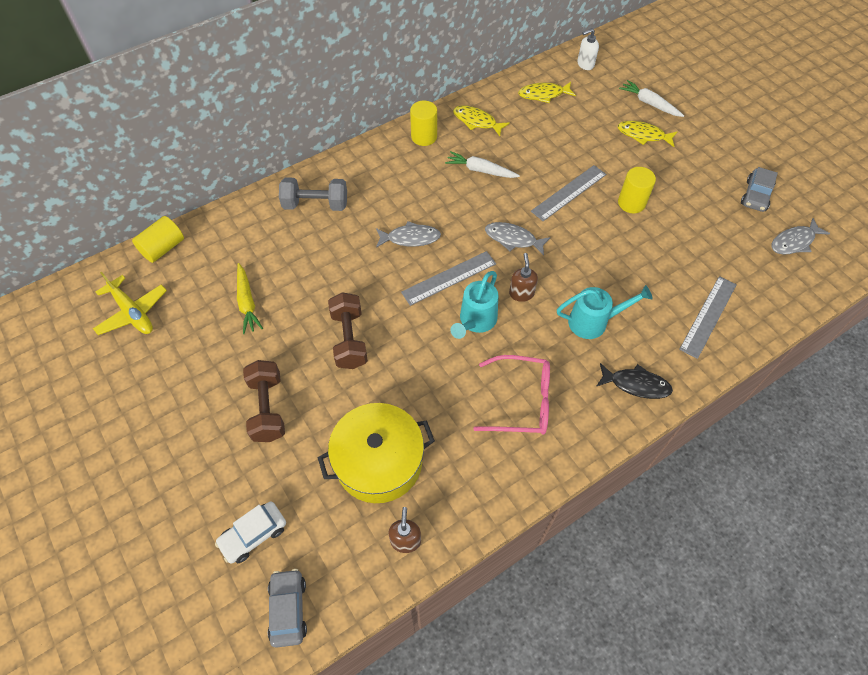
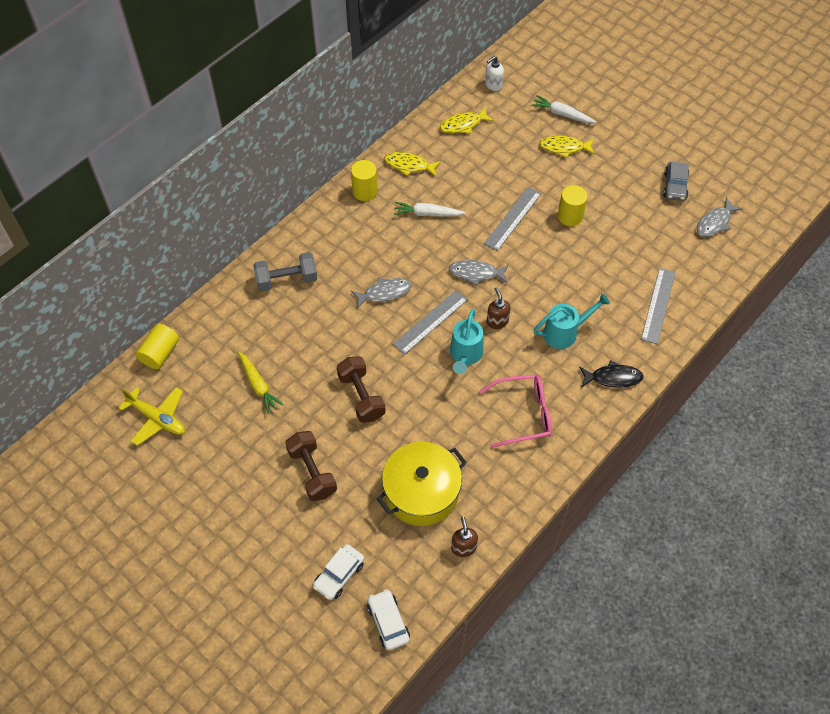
camera: 15 degrees left, 0 degrees up
(288, 609) = (388, 622): grey car -> white car

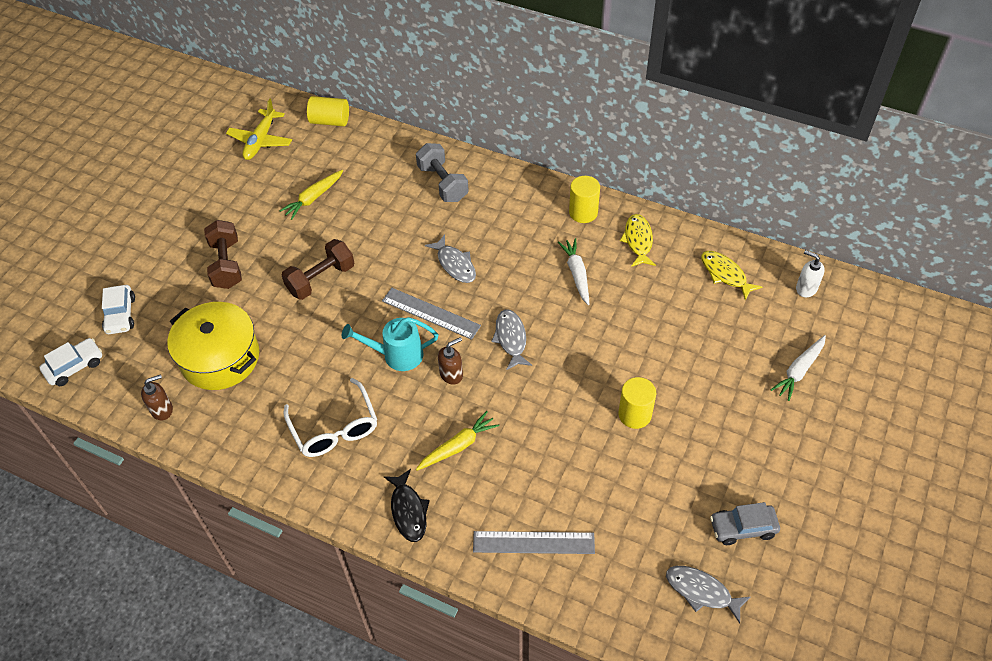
camera: 75 degrees right, 5 degrees down
(312, 472) = (226, 264): brown dumbbell -> brown dumbbell turned 60 degrees counterclockwise
(339, 575) = (120, 315): white car -> white car turned 120 degrees counterclockwise
(513, 218) = (605, 356): grey ruler -> none
(524, 414) = (334, 428): pink glasses -> white glasses
(562, 114) = (799, 371): white carrot -> white carrot turned 150 degrees counterclockwise
(564, 147) = (743, 385): yellow fish -> none
(565, 332) = (458, 446): turquoise watering can -> yellow carrot

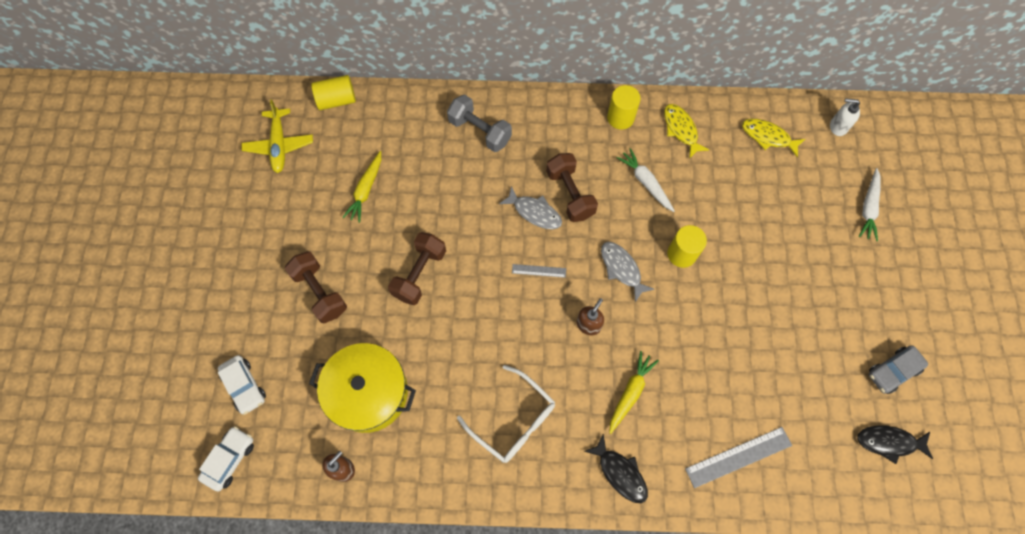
camera: 25 degrees left, 15 degrees up
(396, 355) = (530, 325): turquoise watering can -> none
(430, 313) = (539, 271): grey ruler -> grey ruler, size x0.54
(497, 260) = (570, 194): none -> brown dumbbell
(635, 414) = (760, 301): yellow cylinder -> yellow cylinder (681, 254)
(701, 591) = (889, 442): grey fish -> black fish

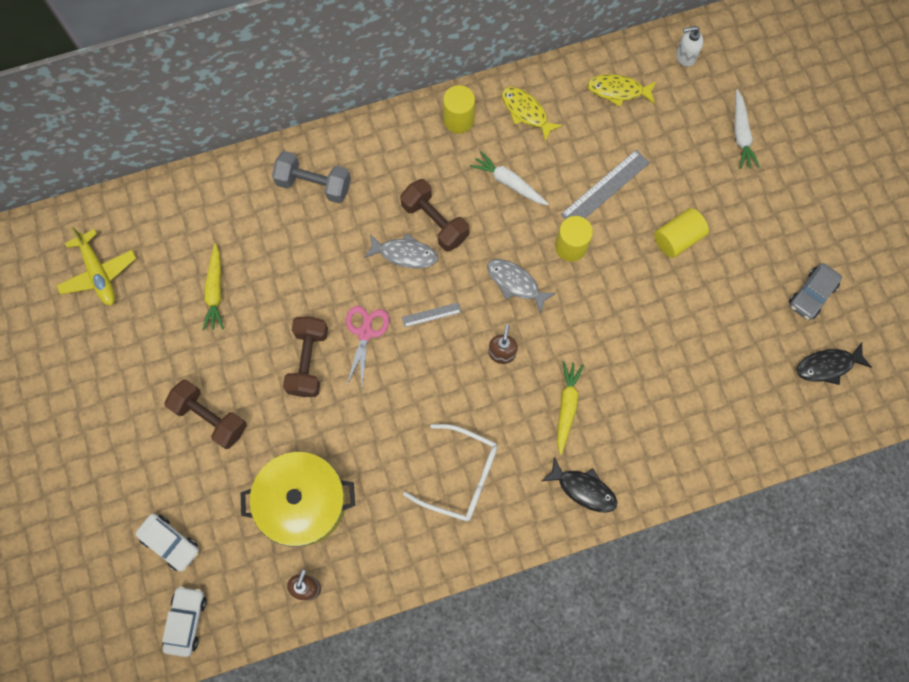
camera: 20 degrees left, 5 degrees up
(336, 100) = (142, 201): yellow cylinder -> yellow cylinder (677, 238)
(476, 266) = (365, 333): none -> pink scissors
(738, 456) = (691, 431): grey ruler -> grey ruler (605, 188)

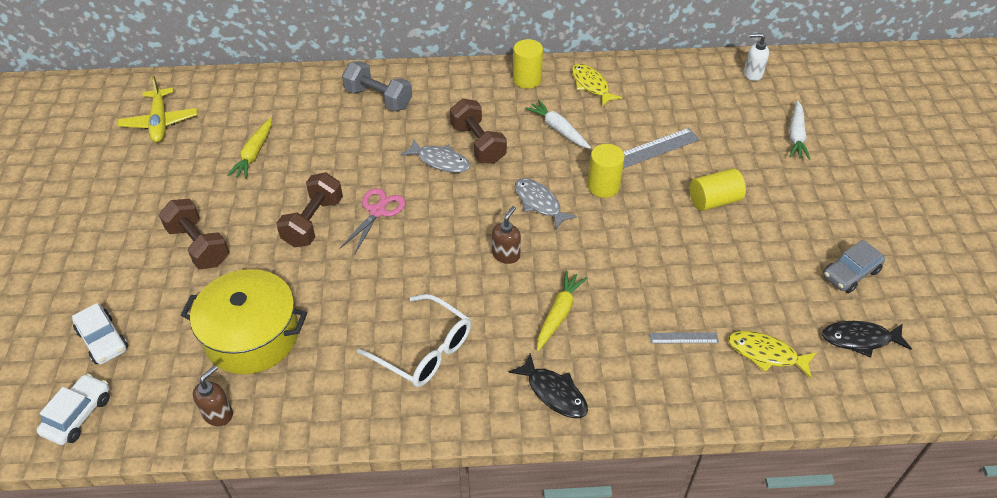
camera: 15 degrees right, 25 degrees down
(431, 315) = (447, 210): grey ruler -> grey ruler (684, 338)
(618, 91) = (682, 86): yellow fish -> yellow fish (766, 354)

